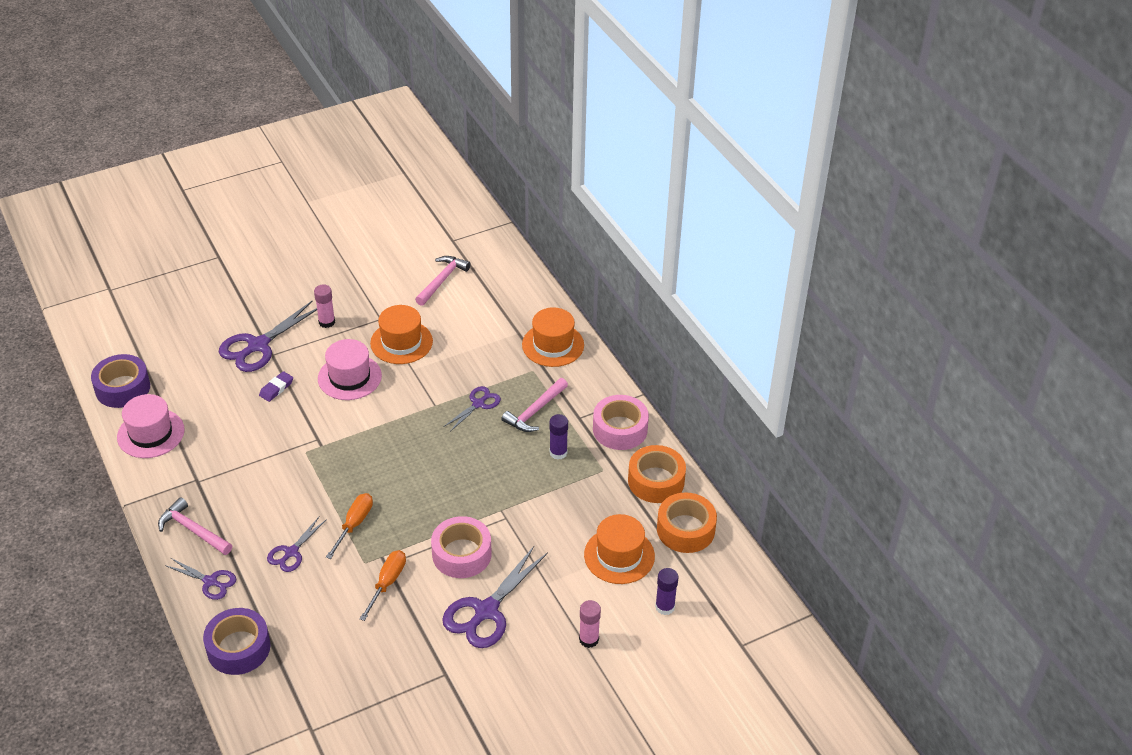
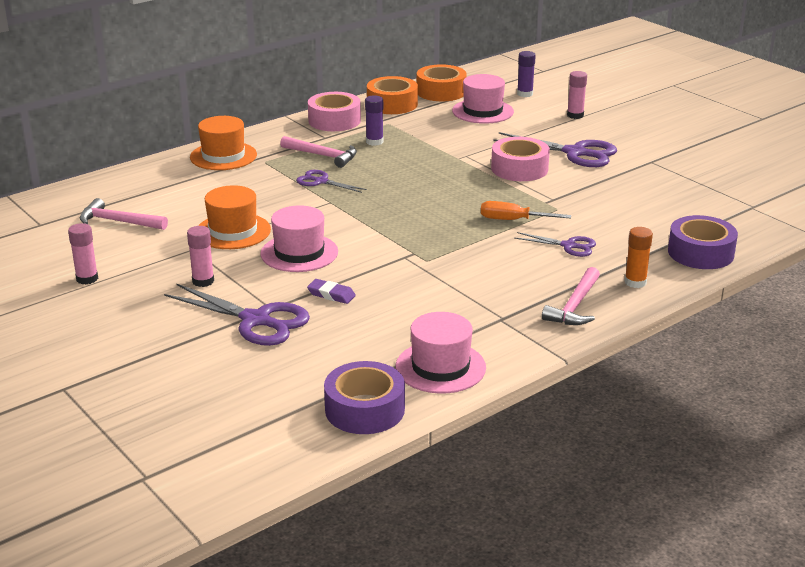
camera: 100 degrees left, 15 degrees down
(210, 581) = (635, 282): purple scissors -> orange glue stick
(355, 265) = (87, 279): none -> pink glue stick
(387, 583) = (573, 196): orange screwdriver -> none
(619, 555) = (482, 111): orange hat -> pink hat

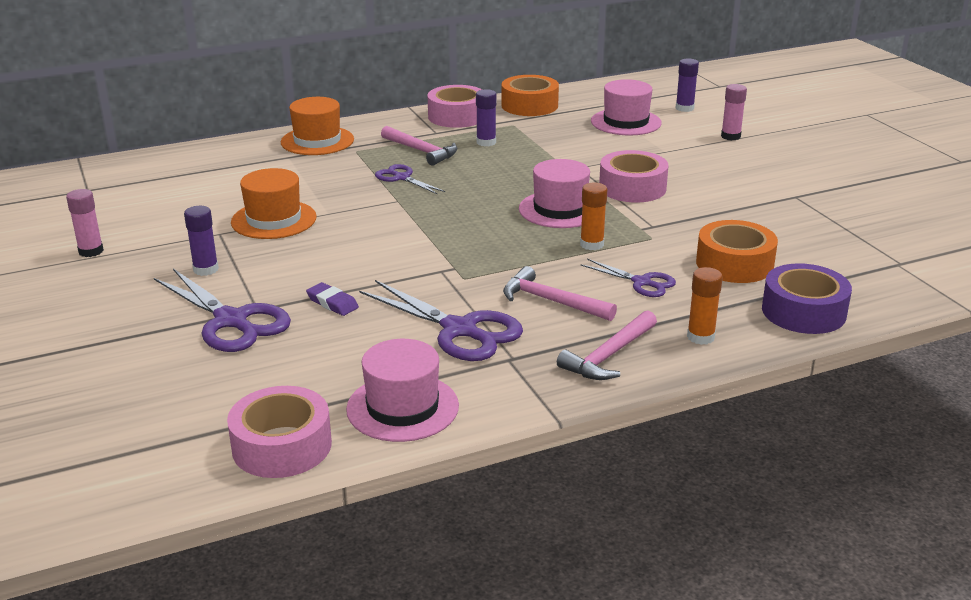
camera: 15 degrees right, 0 degrees up
(118, 222) = (165, 196): pink hammer -> pink hammer (551, 301)
(203, 281) = (206, 269): pink glue stick -> purple glue stick
(299, 253) = (328, 251): pink hat -> pink hat (560, 209)
(365, 409) = (282, 446): purple tape -> pink tape
(441, 92) = (591, 98): orange tape -> orange tape (734, 264)
(513, 220) = (592, 244): orange screwdriver -> orange glue stick
(575, 153) = (708, 177): purple scissors -> purple scissors (459, 330)

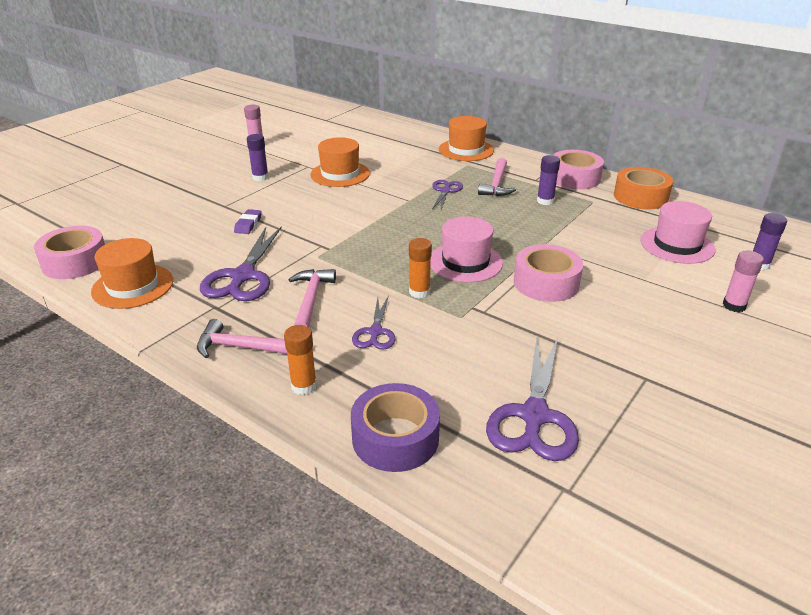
camera: 60 degrees right, 5 degrees up
(231, 321) = (205, 203): purple scissors -> purple scissors (534, 416)
(402, 407) = (133, 286): pink hat -> orange hat
(734, 264) = (455, 373): orange tape -> none

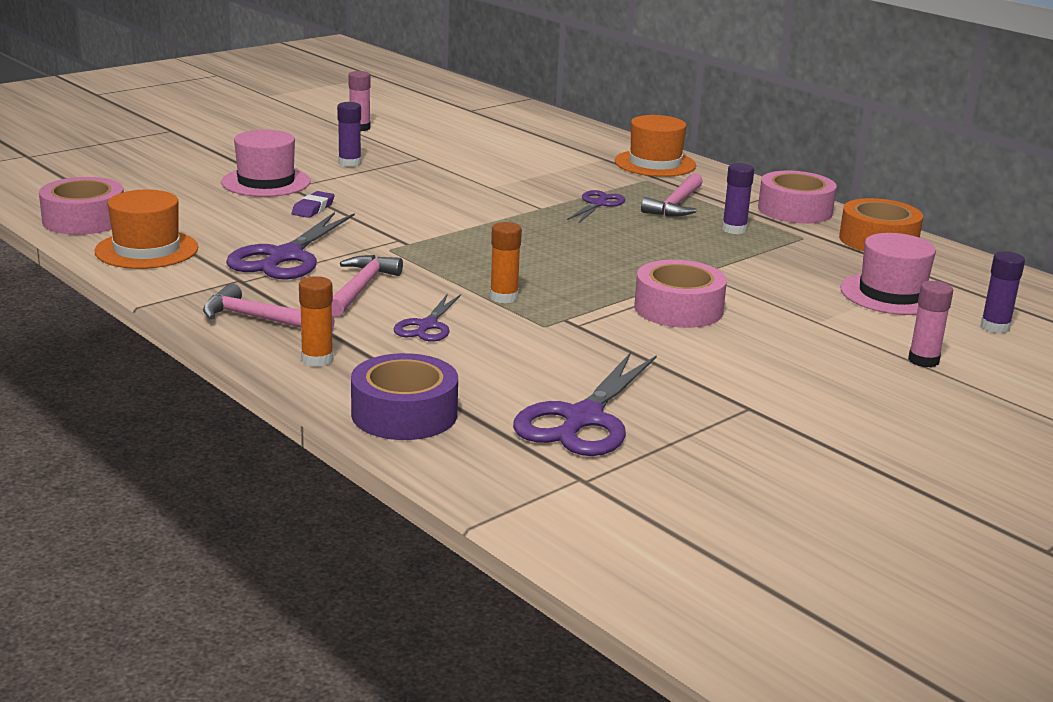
camera: 10 degrees right, 10 degrees down
(340, 174) = (460, 171): orange hat -> none
(465, 262) = (582, 277): pink hat -> pink hat (266, 182)

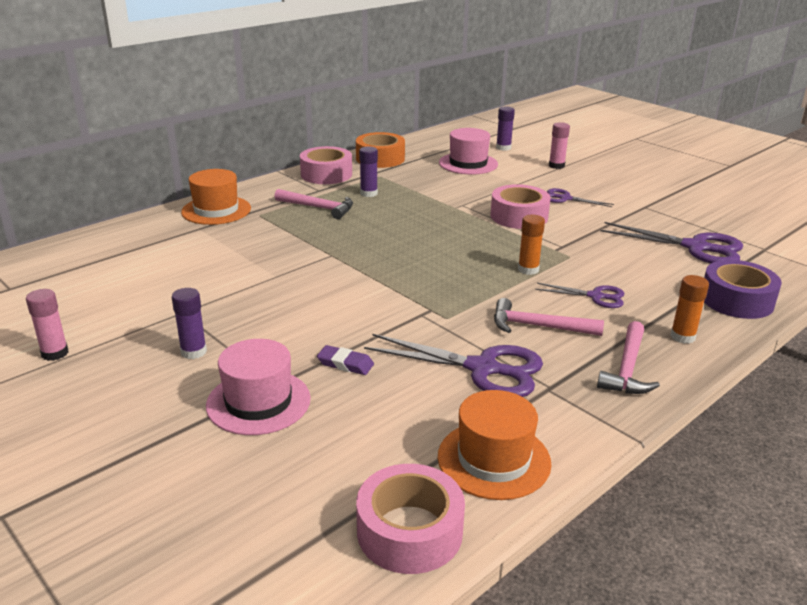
camera: 90 degrees left, 5 degrees up
(598, 204) = (319, 234): purple scissors -> purple scissors (565, 198)

